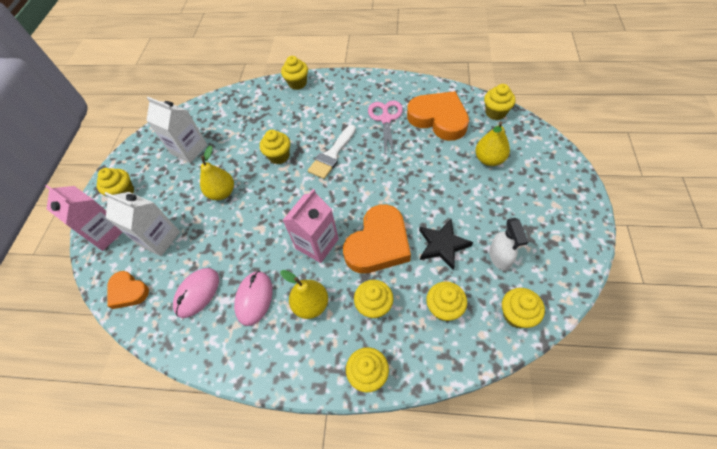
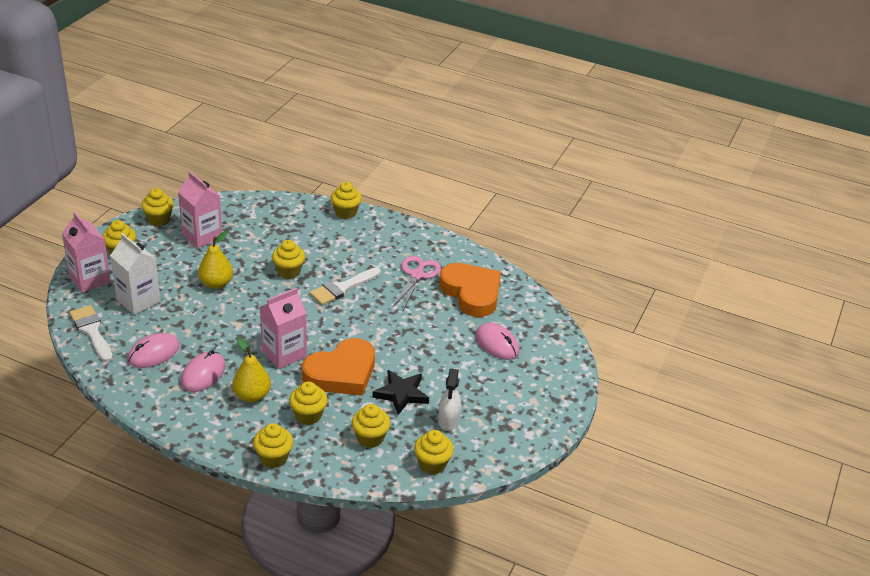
camera: 10 degrees right, 20 degrees down
(128, 291) = (92, 331): orange heart -> white brush
(189, 149) = (202, 236): white carton -> pink carton
(489, 159) = (497, 344): yellow pear -> pink mouse
(495, 112) = (534, 307): yellow cupcake -> yellow cupcake (159, 219)

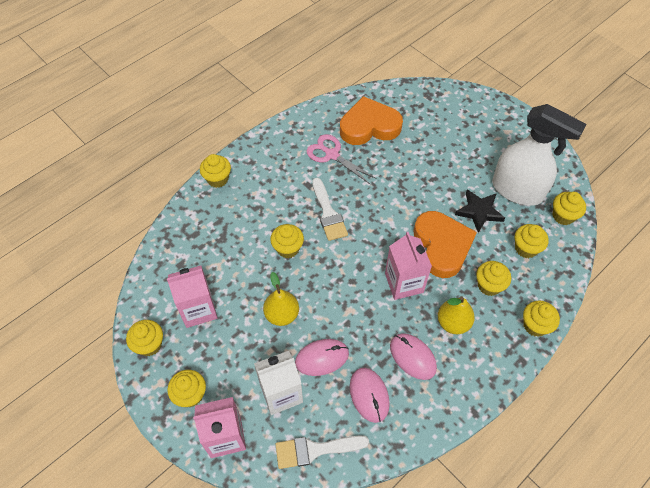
camera: 65 degrees left, 20 degrees up
(448, 421) = (517, 190): white spray bottle -> white spray bottle, size x2.05
(497, 344) = (437, 131): pink mouse -> pink mouse (322, 358)

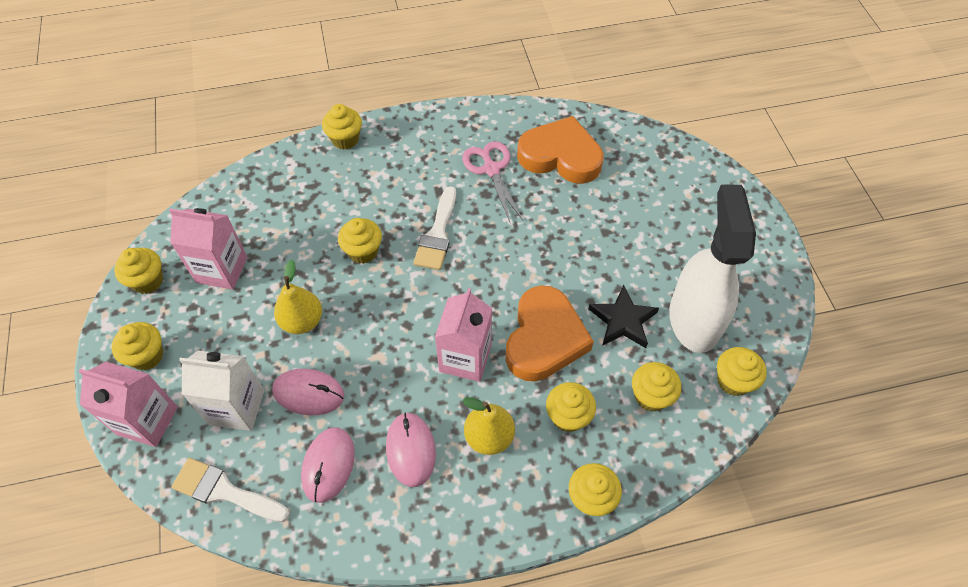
camera: 30 degrees right, 0 degrees up
(517, 190) = (693, 319): white spray bottle -> white spray bottle turned 150 degrees counterclockwise

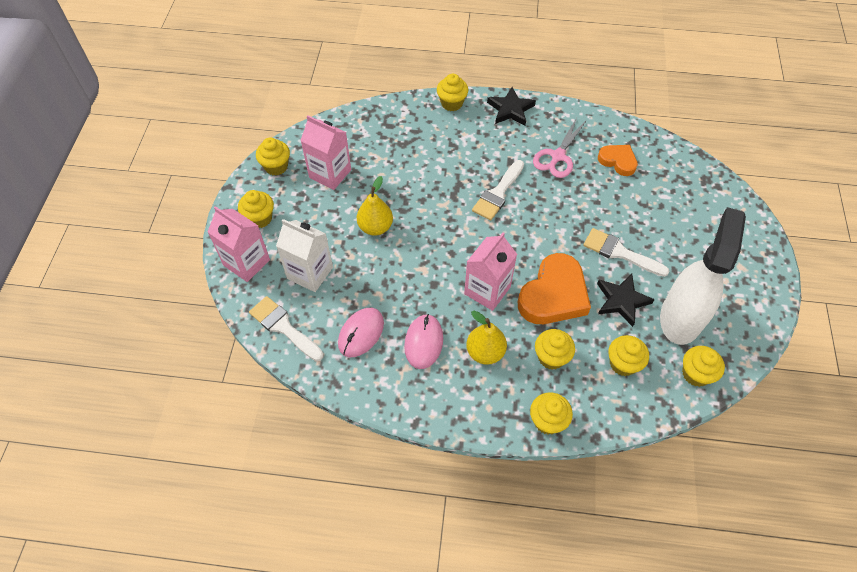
camera: 20 degrees right, 0 degrees up
(308, 393) = (363, 279): pink mouse -> none
(363, 251) = (437, 190): yellow cupcake -> none
(418, 128) = (510, 109): none -> black star
(491, 169) = (557, 156): pink scissors -> pink scissors turned 150 degrees counterclockwise
(560, 156) = (618, 161): orange heart -> orange heart, size x0.56
(600, 263) = (619, 252): none -> white brush

